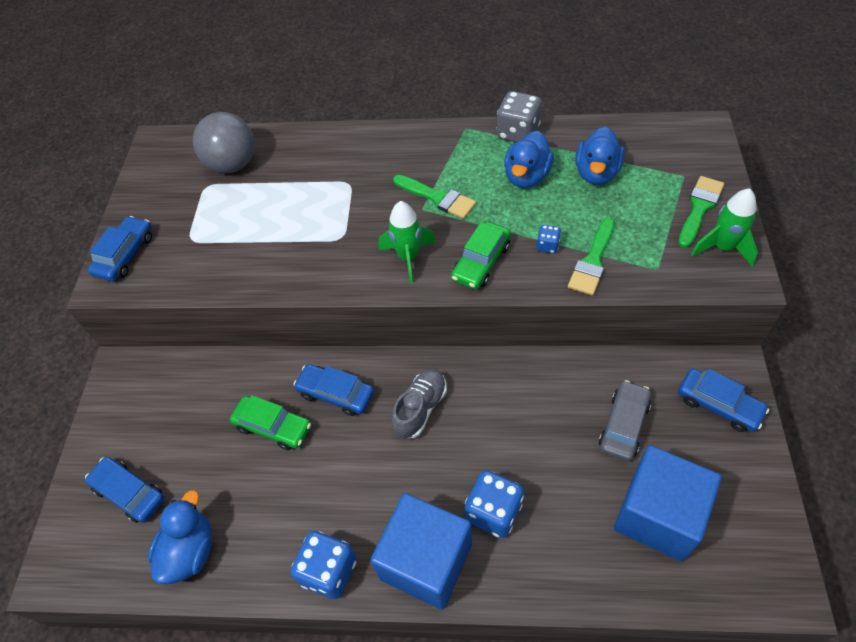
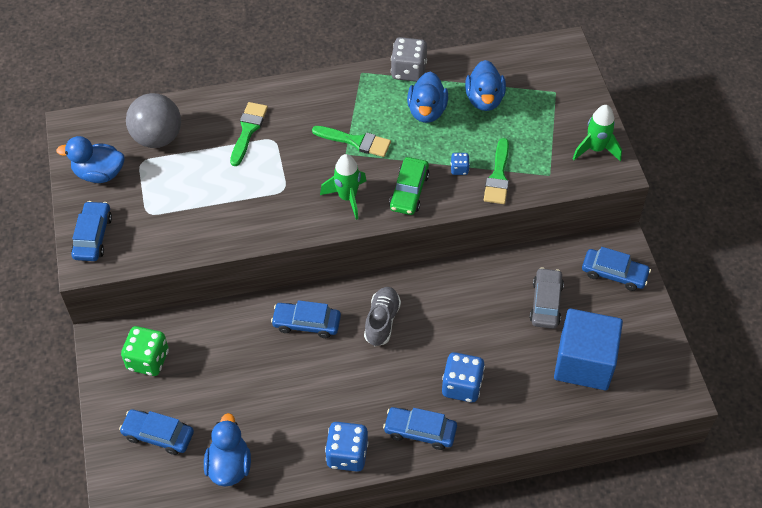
camera: 20 degrees left, 0 degrees up
(154, 401) = (148, 360): none -> green dice
(161, 191) = (99, 174): none -> blue duck
(273, 427) = (262, 360): green car -> none
(426, 561) = (420, 431): blue cube -> blue car
(699, 208) = (572, 118): green brush -> green brush (248, 130)

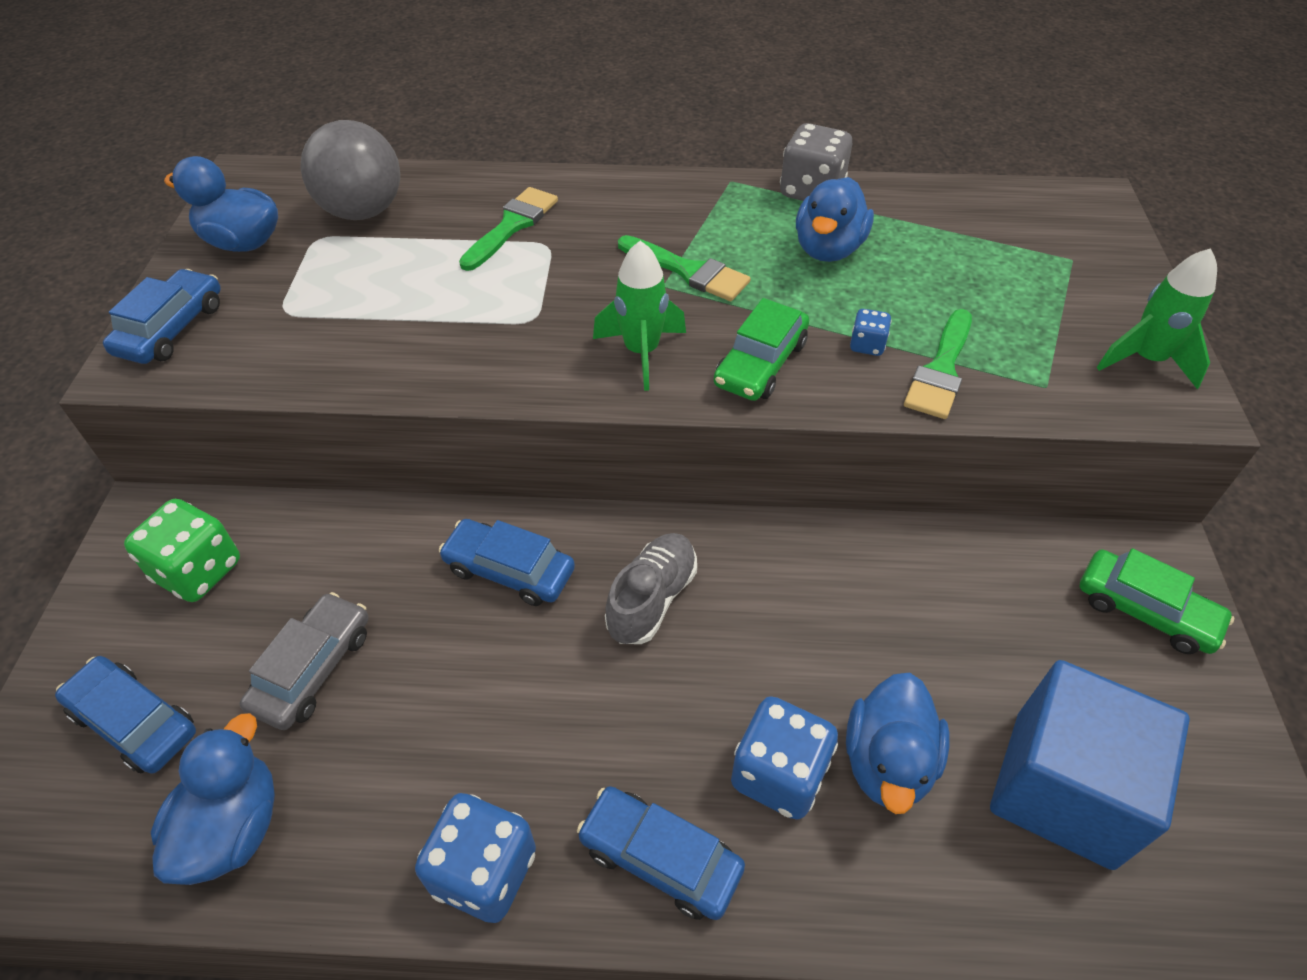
camera: 15 degrees right, 5 degrees down
(484, 99) = (937, 249): blue duck -> blue duck (888, 762)
(546, 303) = (992, 637): grey car -> grey car (313, 669)
(614, 274) = (1145, 611): blue car -> green car

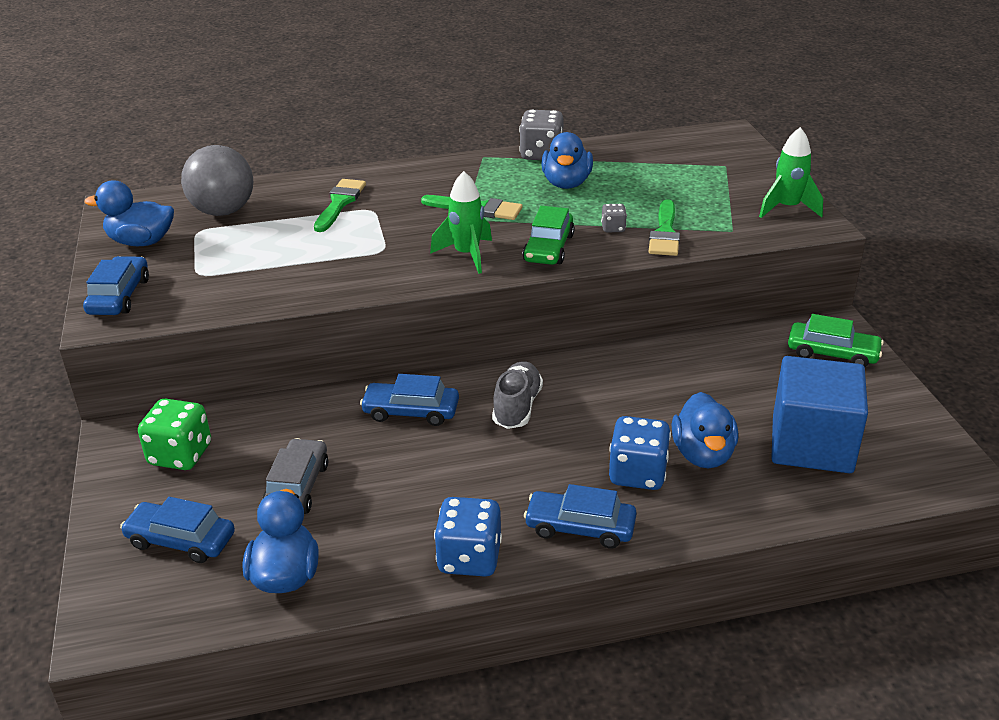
camera: 15 degrees left, 15 degrees down
(867, 345) = (613, 228): blue dice -> grey dice

